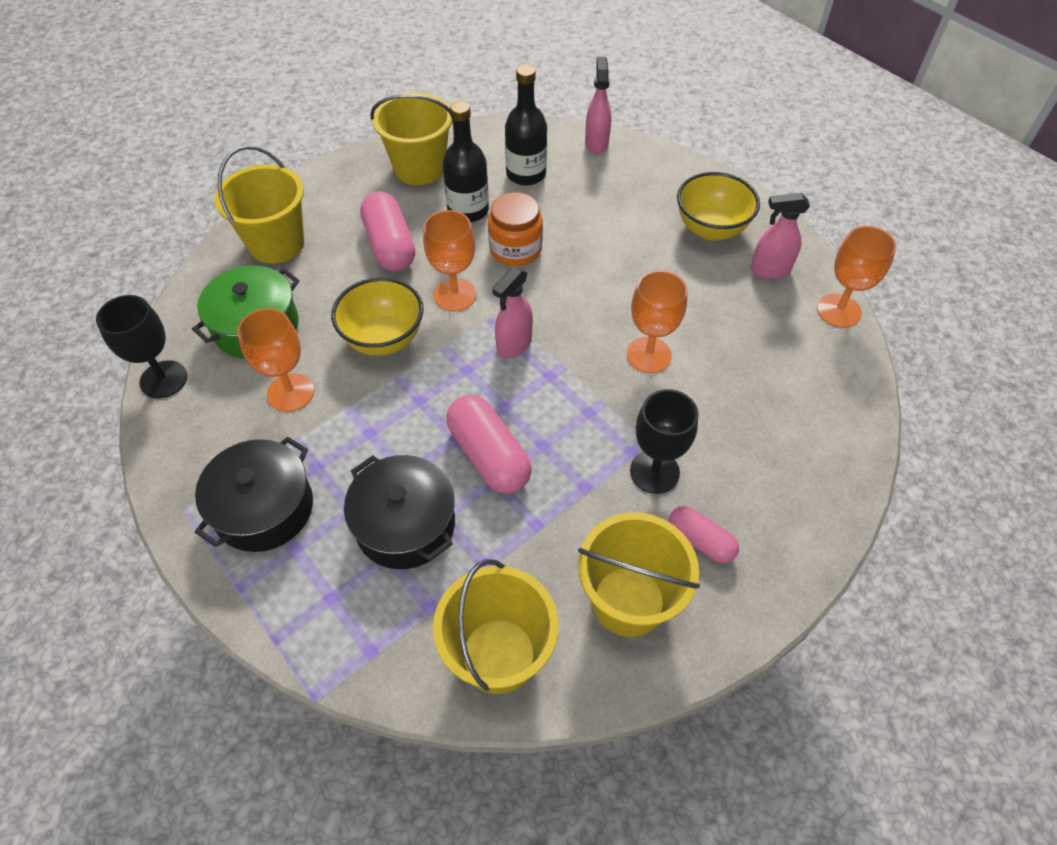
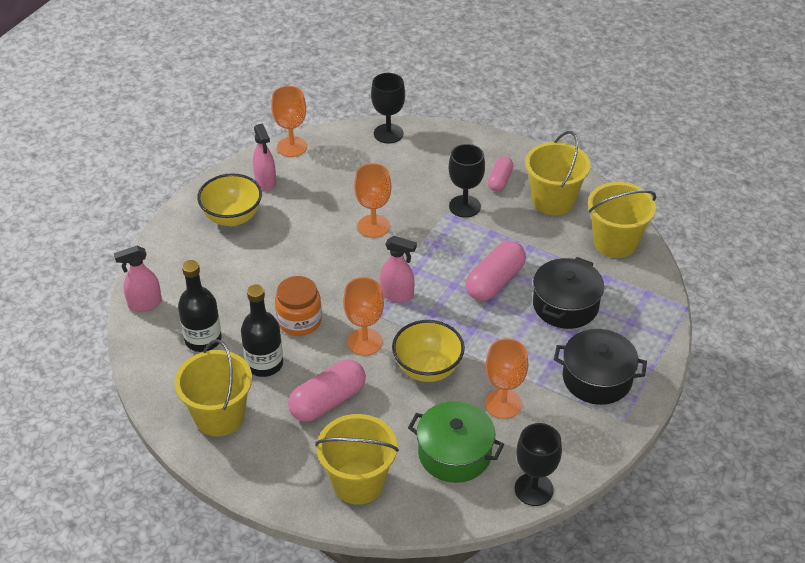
camera: 110 degrees left, 10 degrees down
(850, 427) = (388, 133): none -> black goblet

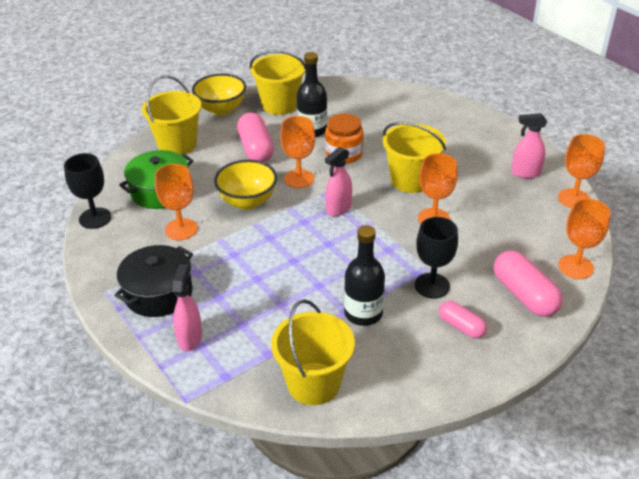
camera: 115 degrees right, 5 degrees down
(144, 304) = (406, 94): pink spray bottle -> pink spray bottle (190, 338)
(203, 339) = (355, 111): black bottle -> black bottle (363, 313)
(232, 217) = (484, 147): yellow bowl -> yellow bowl (221, 109)
(388, 133) = (575, 267): black goblet -> orange goblet
(495, 281) = (316, 271): pink capsule -> pink capsule (524, 295)
(553, 200) = (407, 358): yellow bucket -> yellow bucket (411, 180)
(565, 305) = (254, 307): black pot -> none

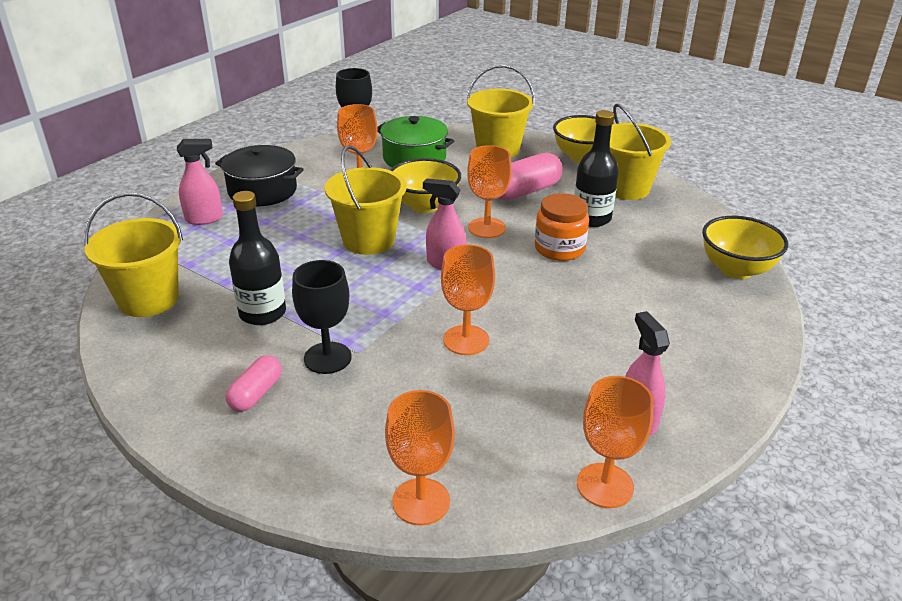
camera: 70 degrees right, 5 degrees down
(400, 96) = (736, 270): none -> yellow bowl
(411, 180) = (539, 309): yellow bucket -> yellow bucket (368, 240)
(524, 295) = (335, 447): pink capsule -> none

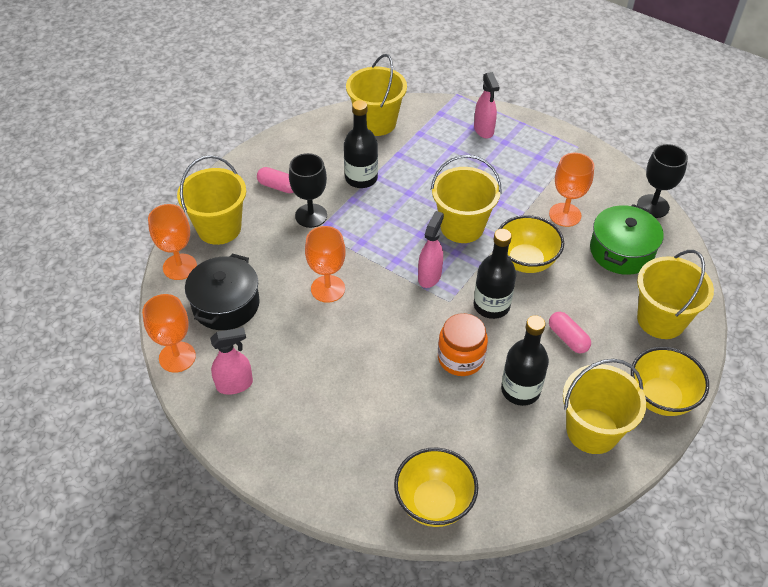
camera: 90 degrees right, 15 degrees up
(262, 191) = (534, 155): black pot -> black pot (226, 304)
(337, 458) = (219, 228): none -> yellow bucket
(487, 228) = (491, 305): orange goblet -> black bottle
(525, 191) = (568, 338): pink capsule -> pink capsule, size x0.60

